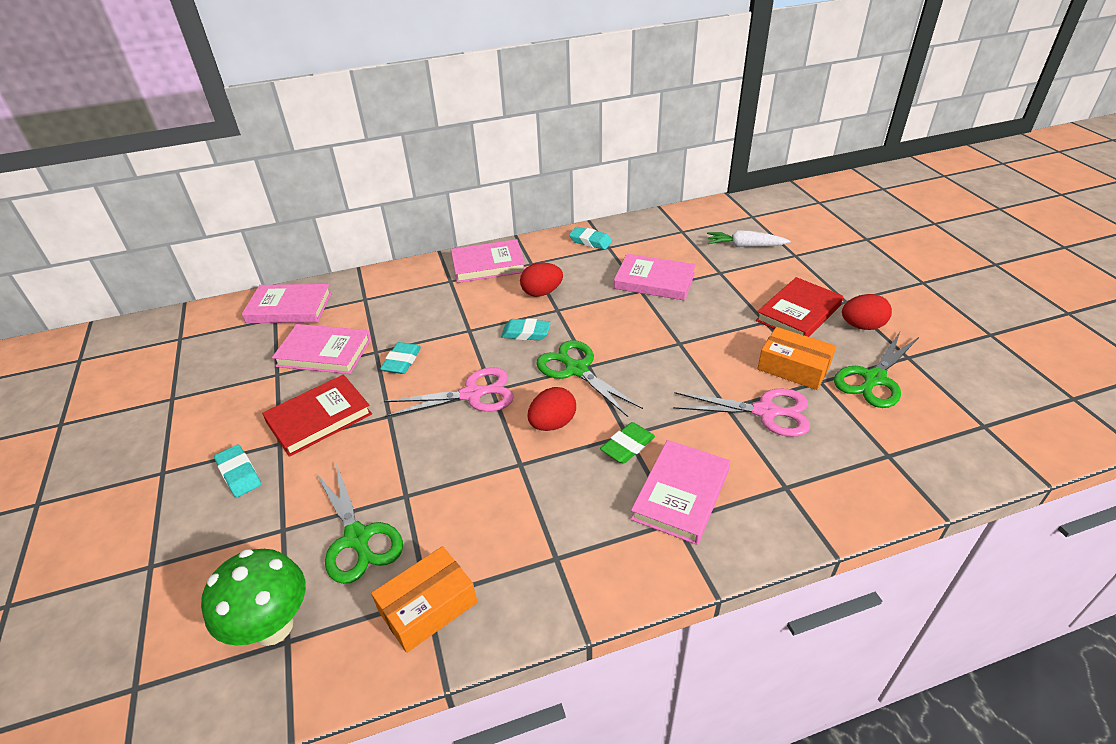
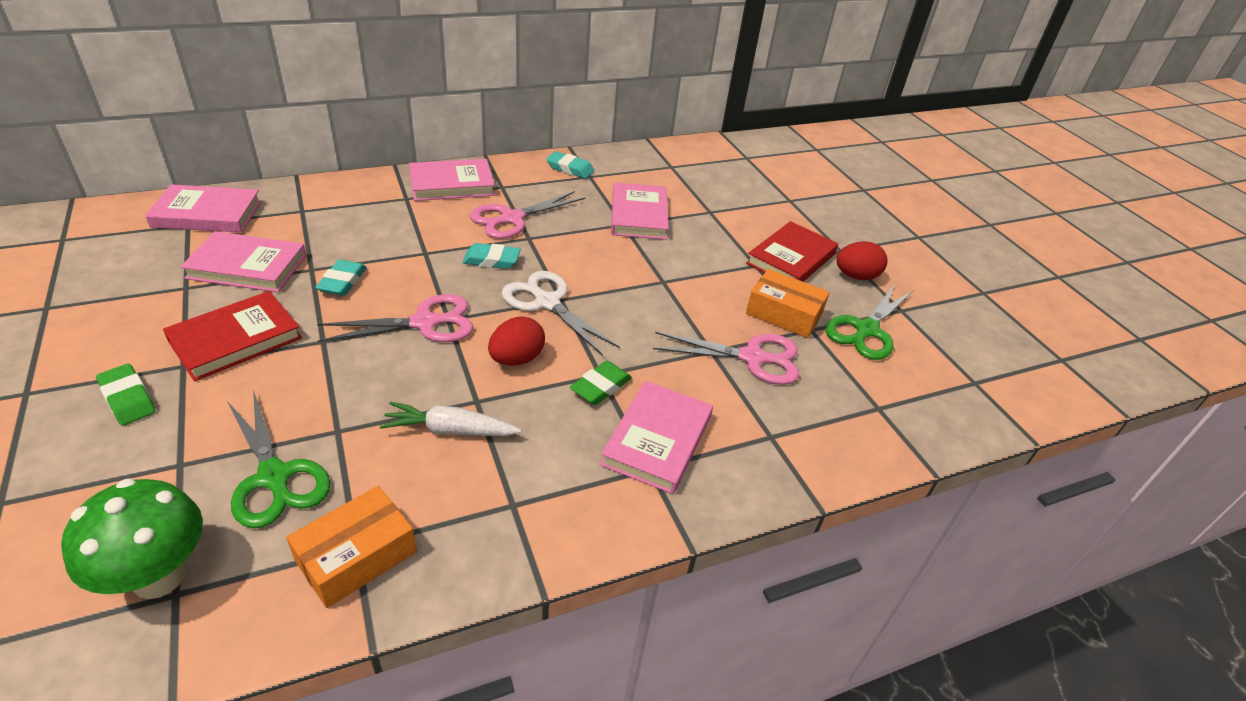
camera: 10 degrees left, 0 degrees up
(239, 474) = (128, 398): turquoise eraser -> green eraser
(542, 292) = (512, 218): red egg -> pink scissors
(576, 370) = (547, 303): green scissors -> white scissors
(654, 281) = (638, 215): pink book -> pink book turned 75 degrees clockwise
(745, 246) = (738, 187): white carrot -> white carrot (450, 430)

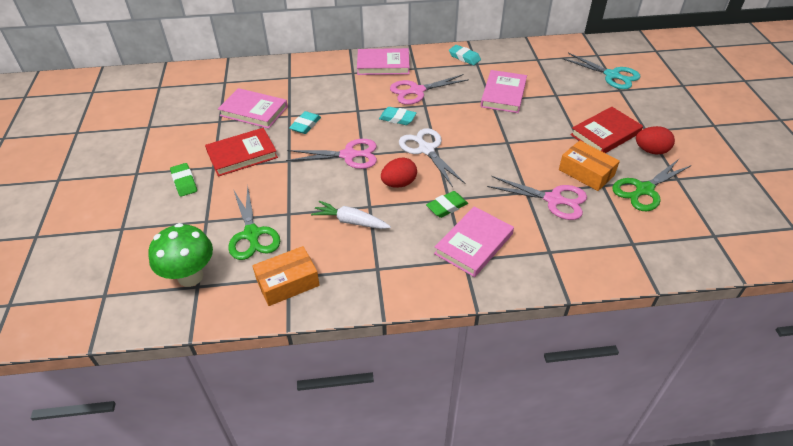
camera: 20 degrees right, 5 degrees up
(207, 214) = (236, 76): pink book -> none
(773, 182) = (612, 75): none -> turquoise scissors

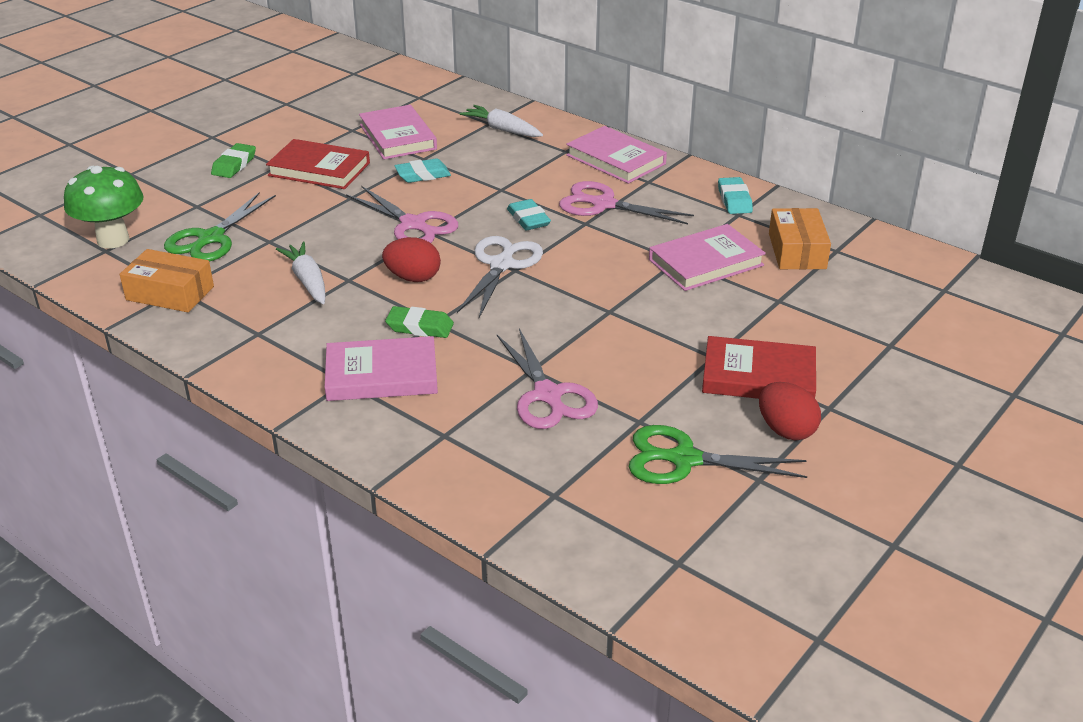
camera: 45 degrees right, 10 degrees down
(302, 77) = (502, 129): none -> white carrot
(586, 172) = (645, 396): orange box -> orange box (797, 251)
(612, 75) = (914, 323): turquoise scissors -> none

